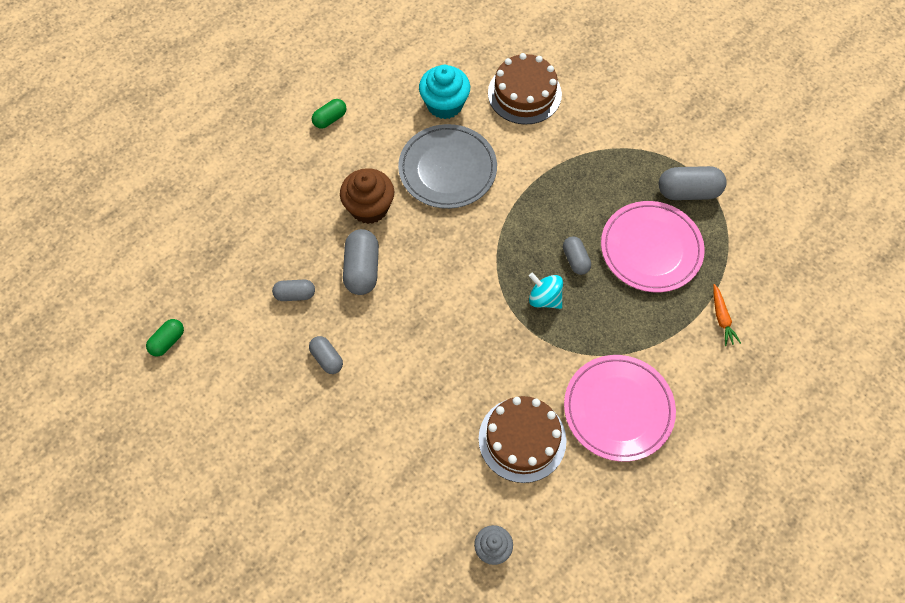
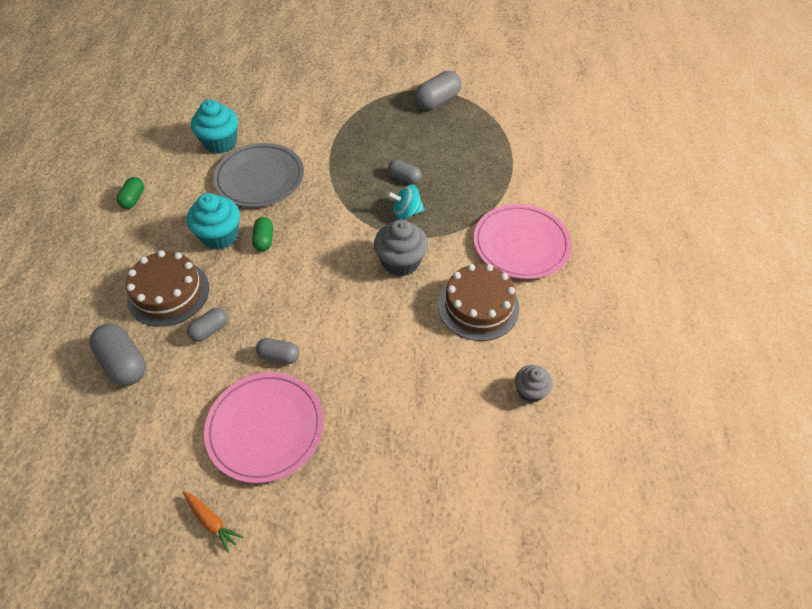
camera: 40 degrees left, 10 degrees down
(168, 341) = (119, 441): green capsule -> green capsule (264, 240)
(362, 269) = (252, 278): grey capsule -> grey capsule (124, 363)
(369, 208) = (220, 236): brown cupcake -> turquoise cupcake
(495, 345) = (401, 262): none -> grey cupcake
(524, 93) = (274, 107): brown cake -> brown cake (168, 293)
(651, 249) = (446, 143): pink plate -> pink plate (265, 428)
(721, 318) = (528, 154): orange carrot -> orange carrot (212, 522)

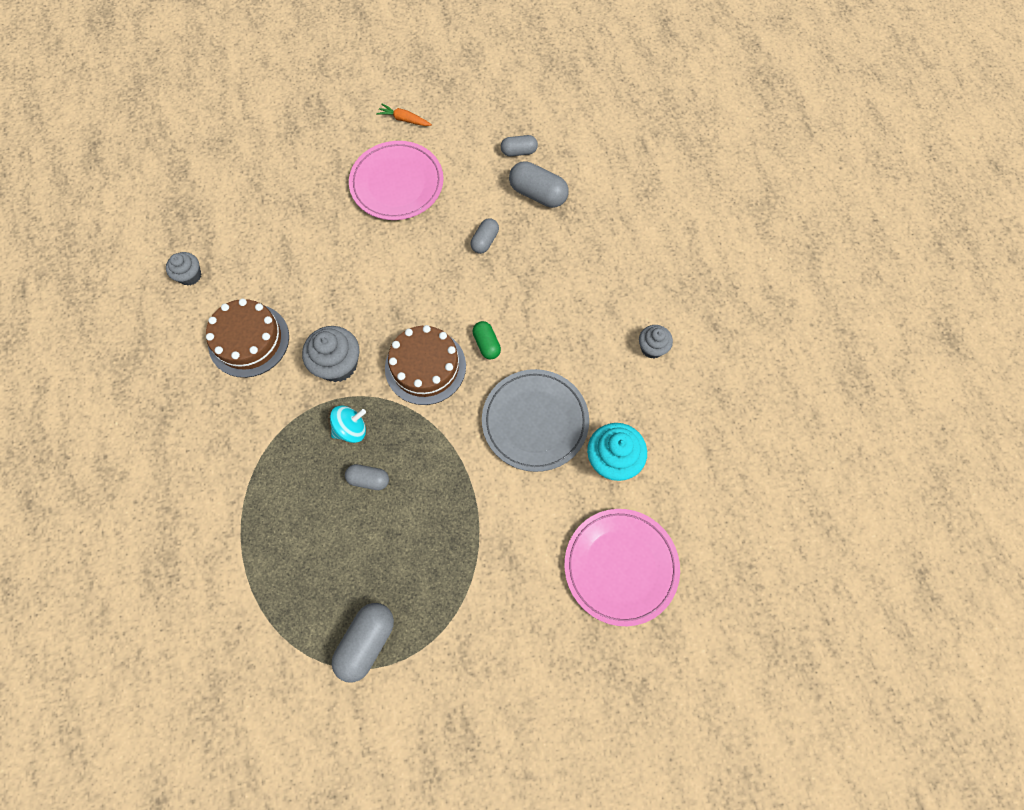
camera: 160 degrees right, 15 degrees up
(133, 199) = (652, 348): green capsule -> grey cupcake
(168, 293) = (543, 261): brown cake -> brown cake (425, 367)
(220, 236) = (533, 334): turquoise cupcake -> none
(279, 356) = (413, 238): grey capsule -> grey capsule (519, 151)
(521, 244) = (216, 428): pink plate -> pink plate (620, 567)

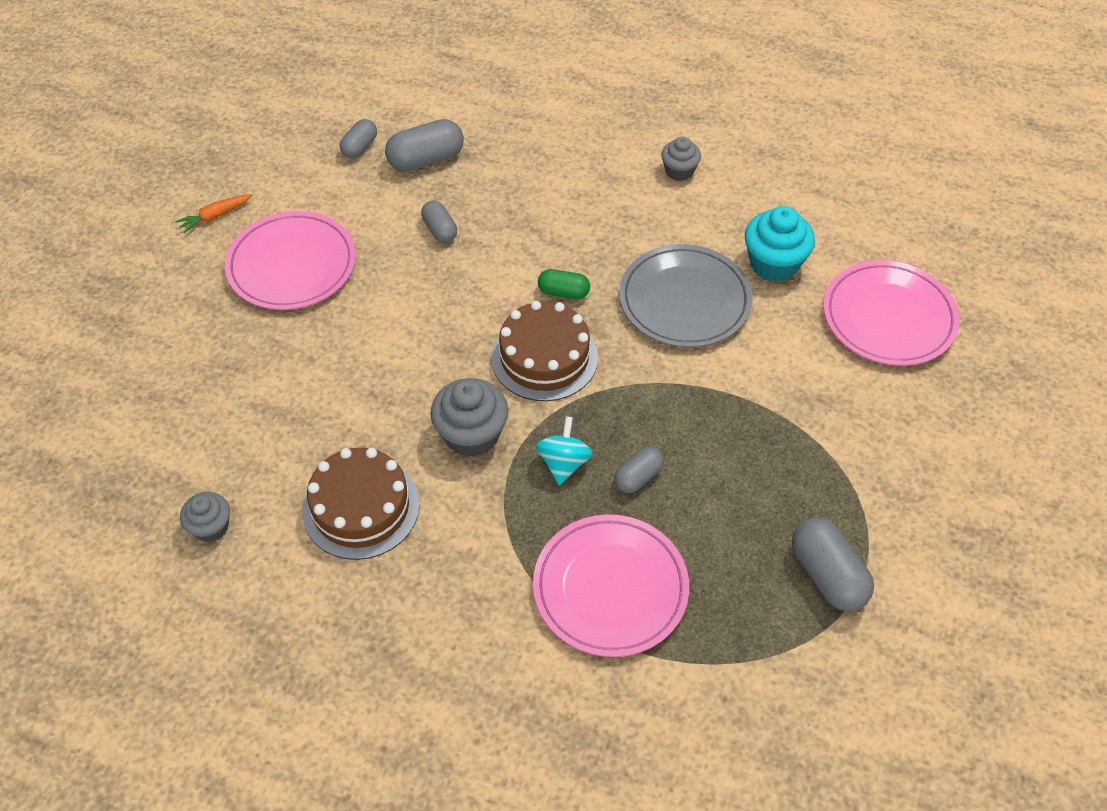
camera: 55 degrees left, 15 degrees down
(276, 513) = (610, 588): none -> pink plate

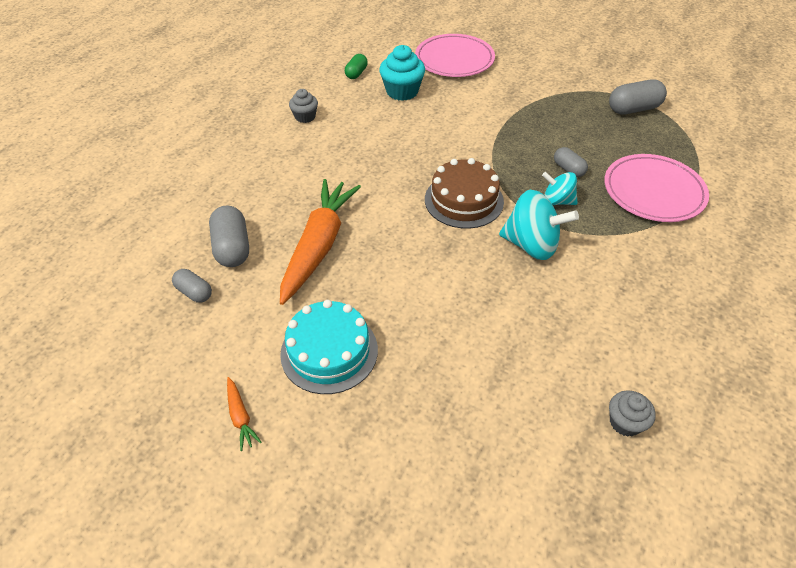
camera: 80 degrees left, 5 degrees down
(292, 265) = (329, 351): pink plate -> turquoise cake
(361, 507) = (599, 314): brown cake -> none
(440, 230) = (319, 246): grey capsule -> orange carrot
(471, 435) = (531, 245): grey cupcake -> turquoise spinning top
(563, 292) = (404, 184): green capsule -> green capsule (356, 73)
(684, 300) = (424, 130): grey plate -> none

